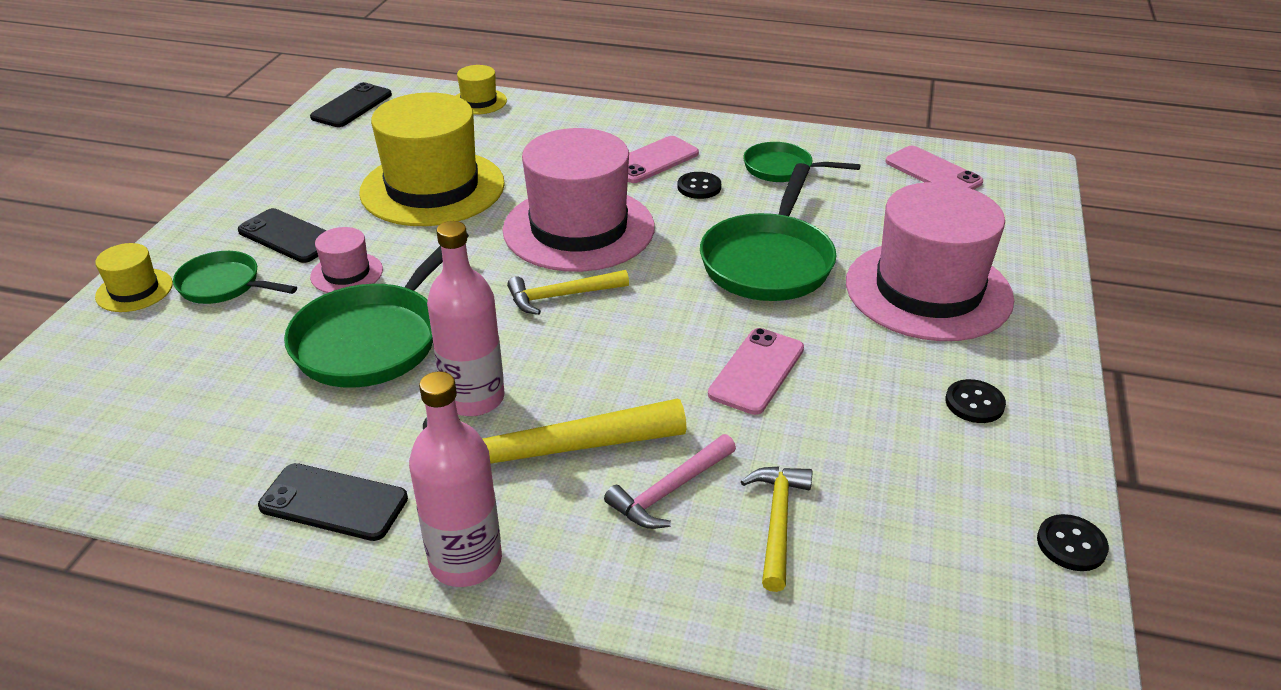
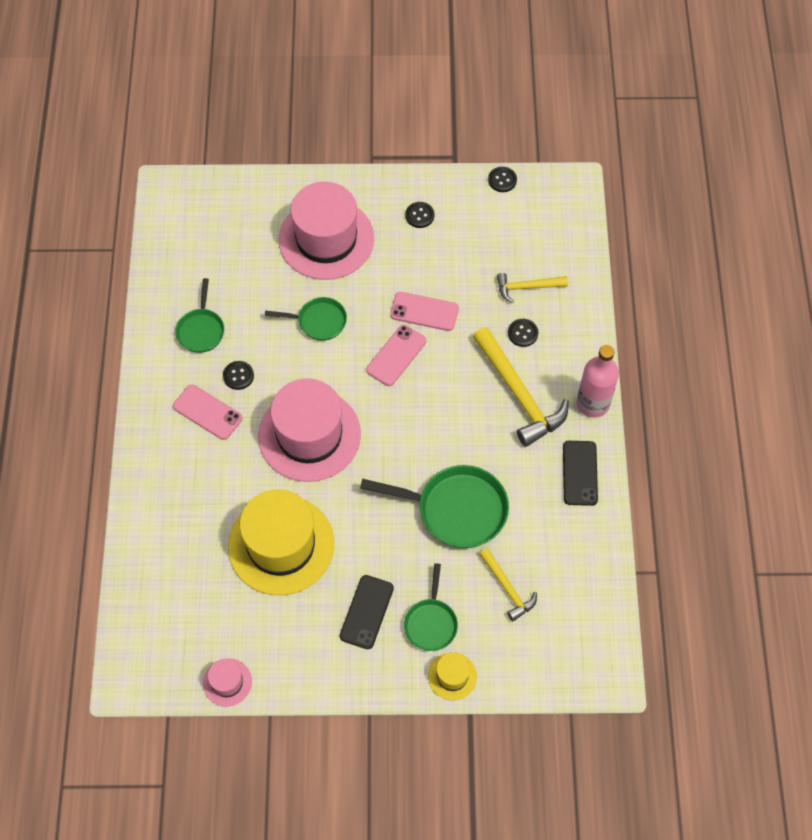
camera: 105 degrees left, 25 degrees up
(346, 273) = (397, 554): pink hat -> pink hat (227, 682)
(352, 106) = (166, 662): black phone -> none
(473, 398) = (488, 438): pink bottle -> none
(479, 102) = (137, 563): yellow hat -> none
(561, 296) = (385, 423): yellow hammer -> yellow hammer (507, 588)
(669, 490) = (522, 333): pink hammer -> black button
(768, 261) = (318, 321): green pan -> green pan, size x0.58
(933, 172) = (185, 242): pink phone -> pink phone (396, 355)

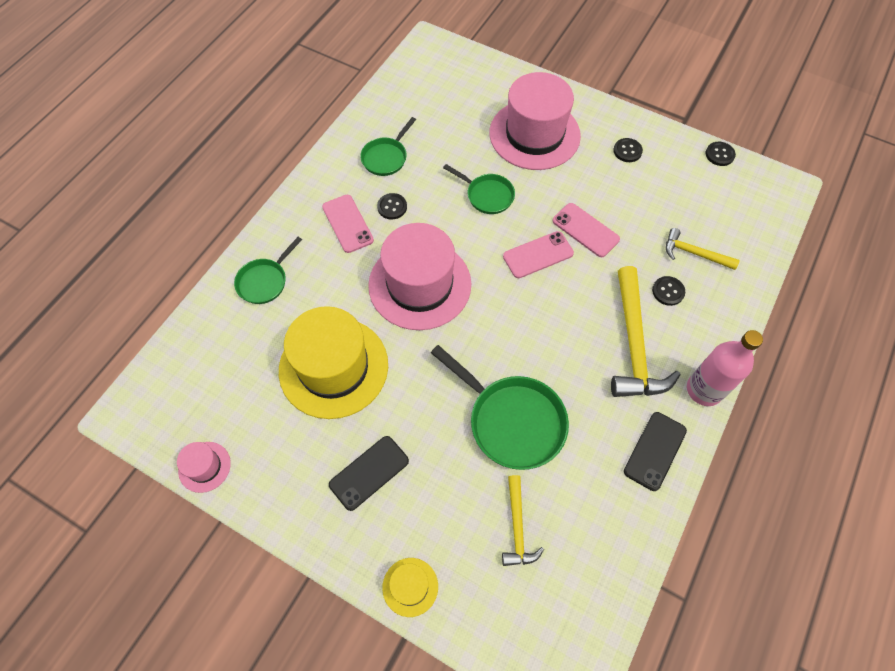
camera: 30 degrees right, 0 degrees up
(431, 623) = (422, 519): green pan -> green pan (264, 281)

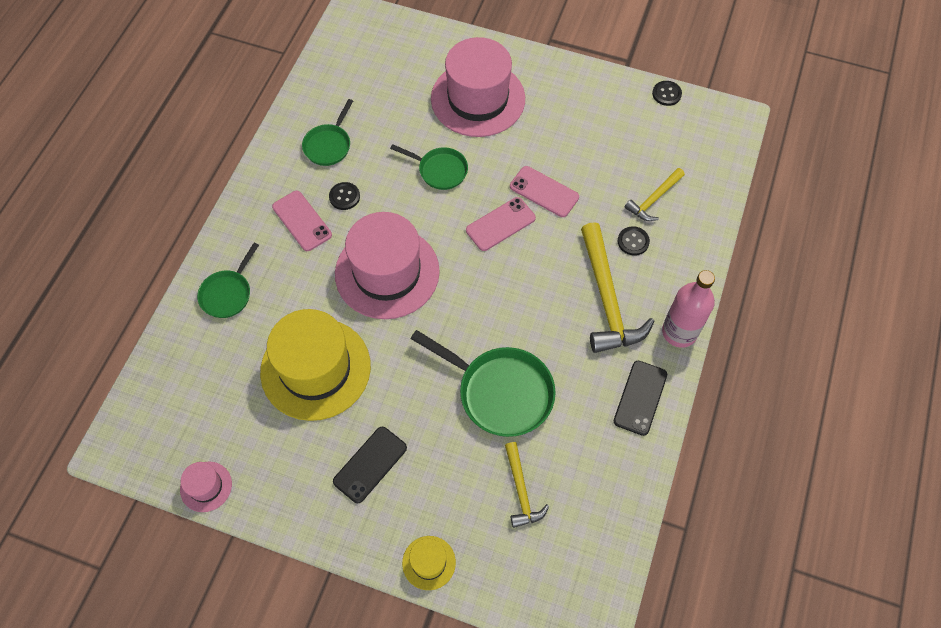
camera: 10 degrees left, 0 degrees up
(627, 151) = (574, 103): black button -> none
(694, 253) = (653, 199): yellow hammer -> yellow hammer turned 60 degrees counterclockwise

